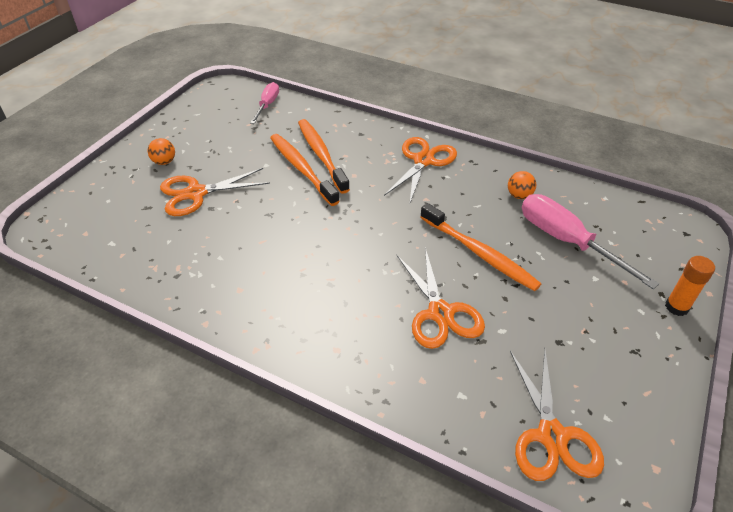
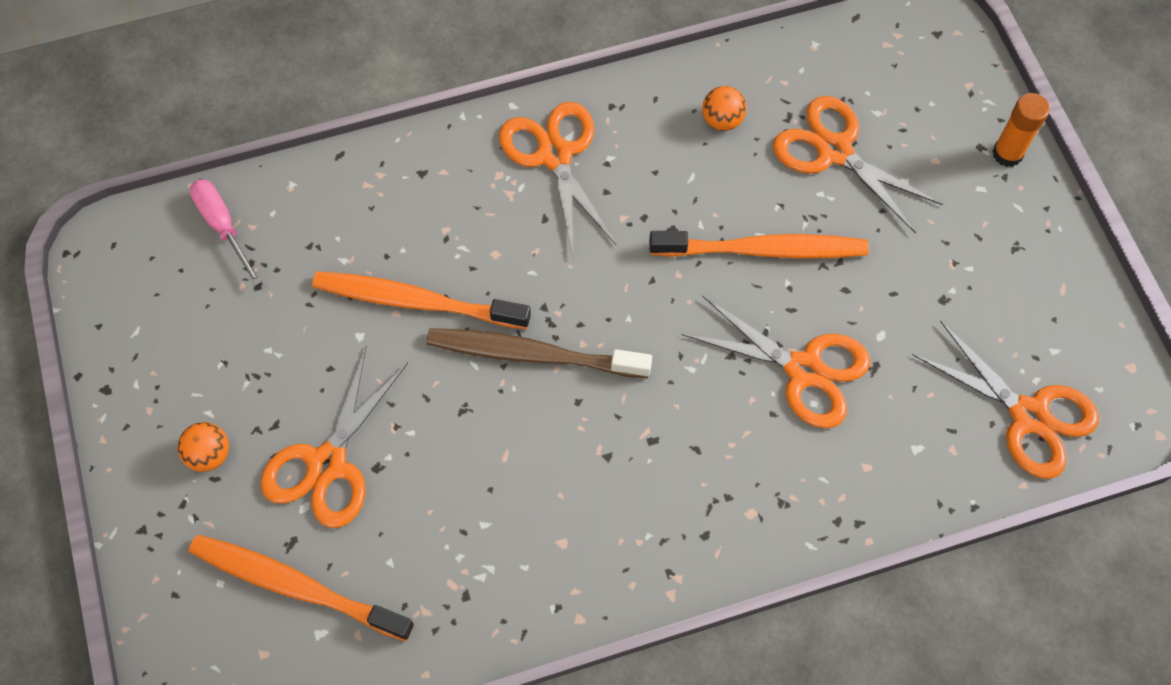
camera: 45 degrees left, 20 degrees up
(321, 155) = (415, 256): orange toothbrush -> orange toothbrush (297, 587)
(322, 217) = (534, 354): none -> brown toothbrush
(567, 241) = (834, 151): pink screwdriver -> orange scissors

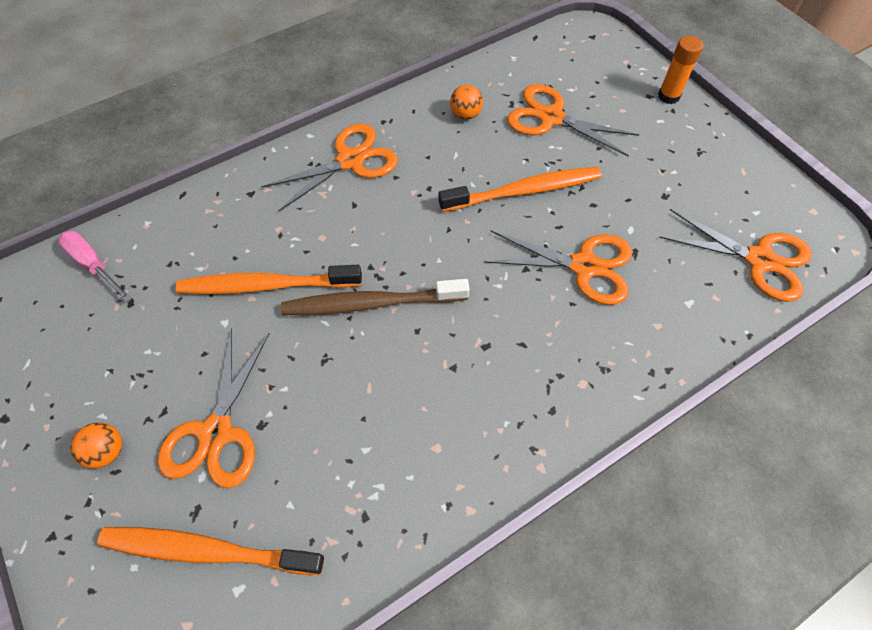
camera: 15 degrees left, 5 degrees down
(555, 155) = (350, 161): orange scissors -> orange scissors turned 90 degrees clockwise

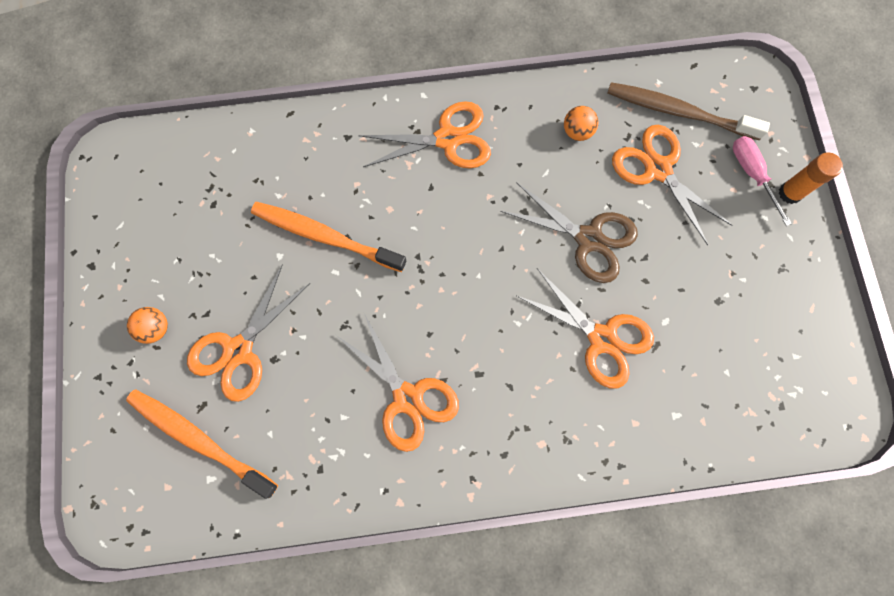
camera: 25 degrees right, 15 degrees up
(94, 265) = (196, 155): pink screwdriver -> pink screwdriver (752, 174)
(372, 303) = (403, 292): brown toothbrush -> brown toothbrush (679, 112)
(523, 191) = (588, 239): orange toothbrush -> brown scissors
(759, 260) = (766, 404): orange scissors -> orange scissors (407, 398)

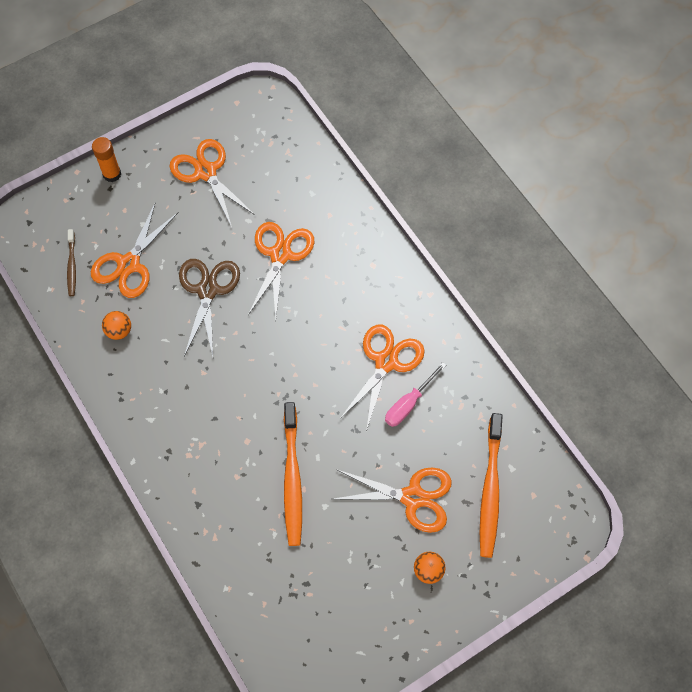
camera: 115 degrees left, 10 degrees down
(447, 139) = (166, 424): orange scissors -> orange scissors (206, 172)
(679, 112) = (72, 266): brown toothbrush -> brown toothbrush, size x0.54
(752, 174) = (107, 202): pink screwdriver -> pink screwdriver (409, 403)

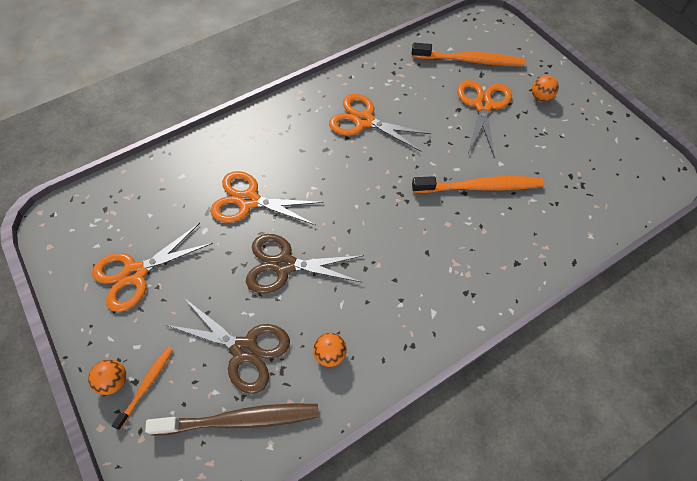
camera: 90 degrees left, 5 degrees down
(72, 266) = (239, 419): brown toothbrush -> brown toothbrush, size x1.84
(106, 197) = (146, 385): none -> orange toothbrush
(112, 174) = (114, 380): orange glue stick -> orange ball
(129, 264) = (244, 349): orange scissors -> brown scissors
(409, 403) = (402, 106): pink screwdriver -> none

